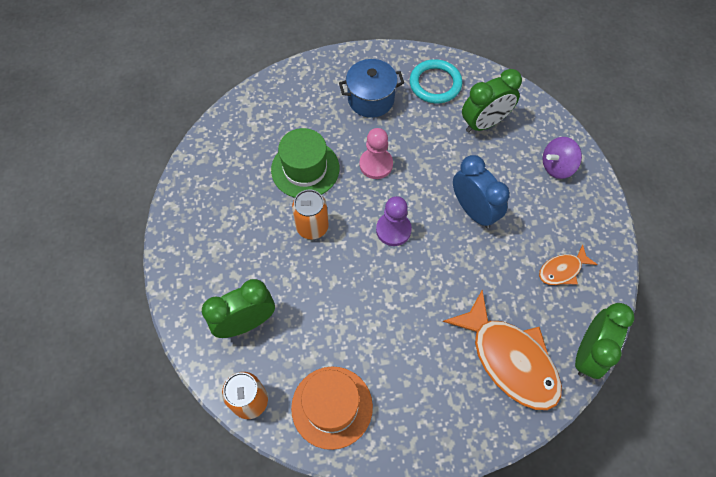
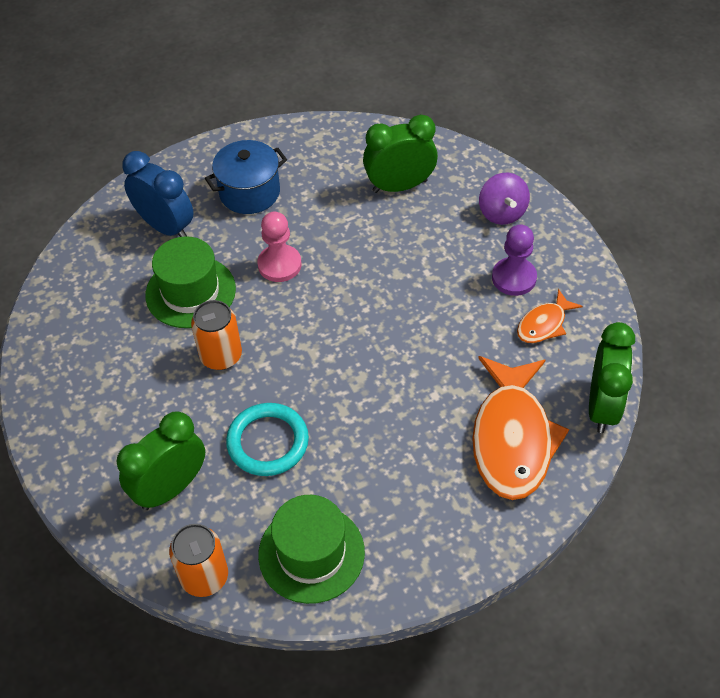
camera: 15 degrees left, 10 degrees down
(332, 407) = (311, 553): orange hat -> green hat
(393, 230) = (325, 333): purple pawn -> purple pawn (514, 278)
(435, 84) = (325, 156): turquoise ring -> turquoise ring (268, 442)
(473, 211) = (417, 286): blue clock -> blue clock (166, 227)
(484, 123) = (399, 186): green clock -> green clock turned 150 degrees counterclockwise
(509, 359) = (512, 438): orange fish -> orange fish turned 60 degrees clockwise
(557, 166) = (502, 213): purple spinning top -> purple spinning top turned 60 degrees counterclockwise

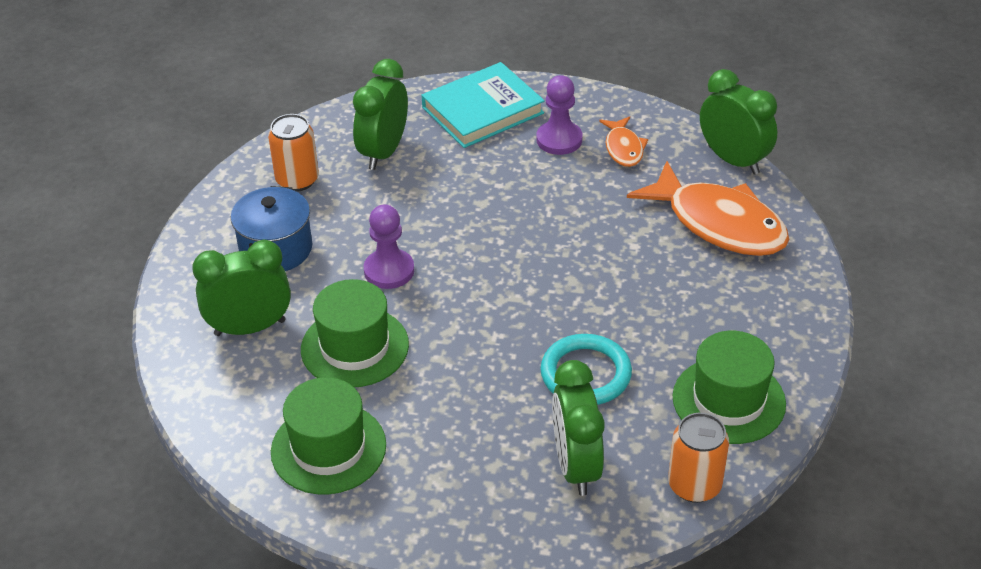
camera: 55 degrees left, 10 degrees down
(88, 335) = (328, 448): none -> green hat
(166, 227) = (250, 327): blue clock -> green clock
(221, 356) = (455, 361): orange can -> orange can (297, 180)
(279, 265) = (389, 271): pink pawn -> purple pawn
(502, 213) = (482, 110): purple spinning top -> turquoise book

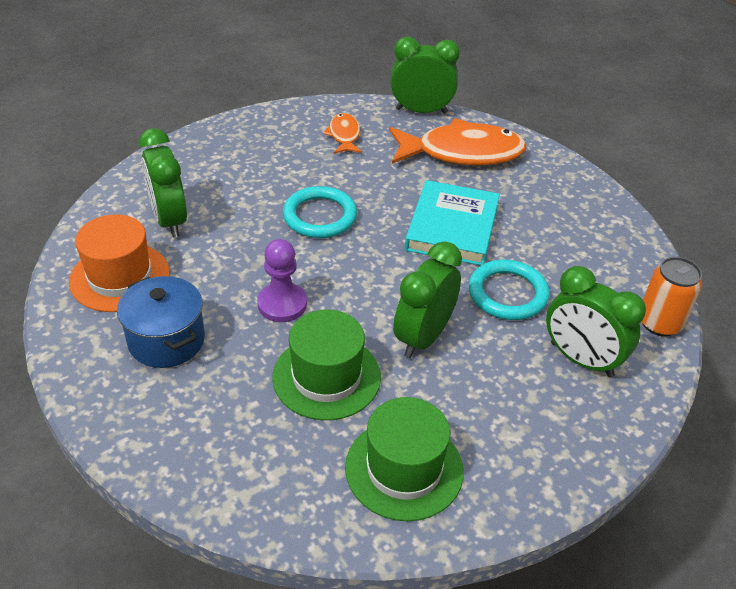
camera: 45 degrees left, 0 degrees up
(250, 327) = (220, 416): green clock -> green clock (423, 337)
(297, 180) = (120, 277): orange can -> orange hat
(482, 110) = (212, 155): turquoise book -> turquoise book (452, 227)
(508, 213) = (320, 216): none -> turquoise ring
(559, 140) = (293, 150): purple pawn -> none
(623, 148) = (344, 135): orange fish -> orange fish turned 135 degrees counterclockwise
(728, 400) = (607, 257): green hat -> none

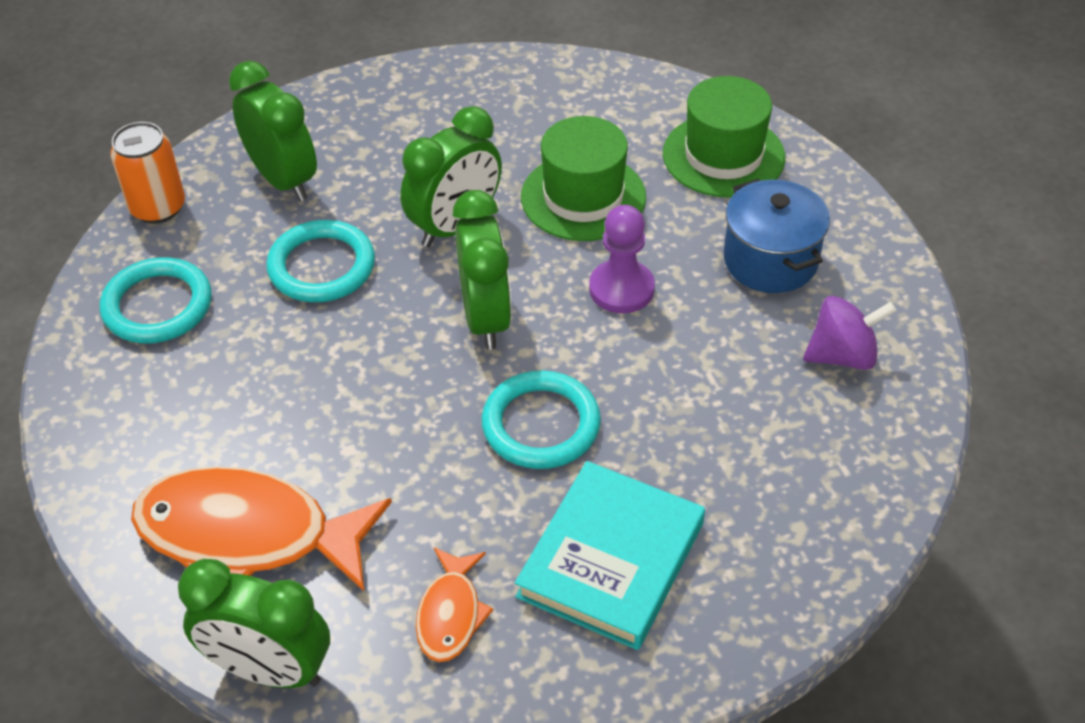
camera: 165 degrees left, 5 degrees up
(120, 277) = (842, 355): orange hat -> purple spinning top
(169, 220) = (780, 447): green clock -> green clock (485, 318)
(404, 469) = (526, 107): green hat -> green hat (723, 155)
(452, 227) = (344, 377): turquoise book -> turquoise book (611, 559)
(600, 255) = (157, 306): none -> turquoise ring

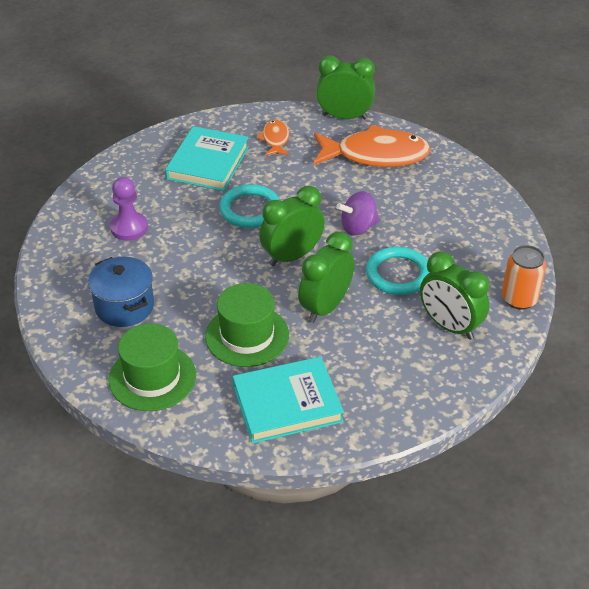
camera: 170 degrees right, 5 degrees down
(157, 306) = (480, 243): turquoise ring -> none
(485, 318) = (292, 256): green clock -> green clock turned 75 degrees clockwise
(544, 107) = (287, 404): none -> turquoise book
(621, 289) = (215, 280): purple pawn -> purple pawn (129, 228)
(842, 355) = (88, 257): purple spinning top -> purple spinning top (358, 227)

